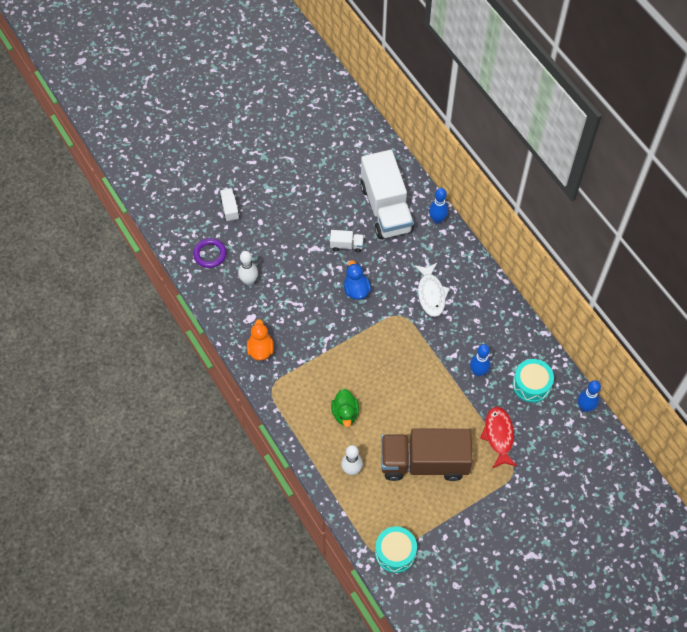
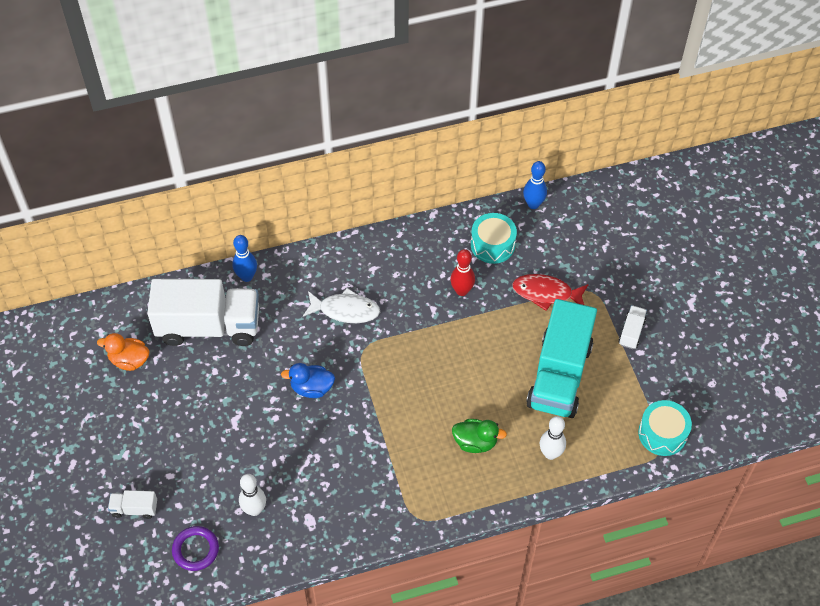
camera: 75 degrees left, 5 degrees down
(260, 349) = (359, 518): orange duck -> orange duck (129, 360)
(346, 245) = (245, 383): white truck -> white truck (631, 332)
(424, 462) = (559, 375): brown truck -> turquoise truck
(478, 372) = (462, 291): blue bowling pin -> red bowling pin

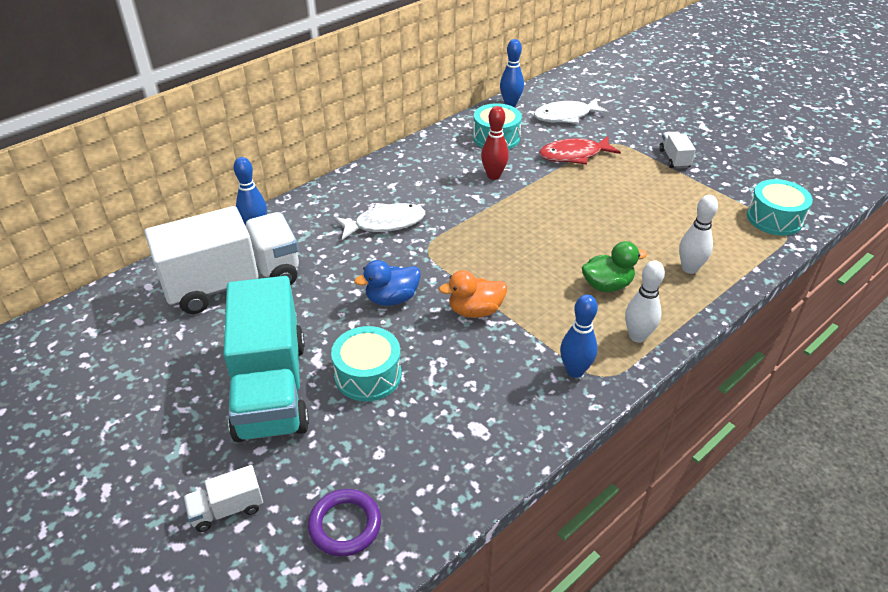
camera: 25 degrees left, 15 degrees down
(129, 360) = (144, 346): orange duck -> orange duck (475, 311)
(254, 509) = (399, 444): white bowling pin -> white bowling pin (637, 336)
(262, 448) = (368, 375): none -> turquoise drum
(400, 505) = (574, 371): none -> blue bowling pin
(559, 375) = (640, 207): turquoise truck -> turquoise truck (271, 388)
(573, 240) = (566, 116): none -> white fish

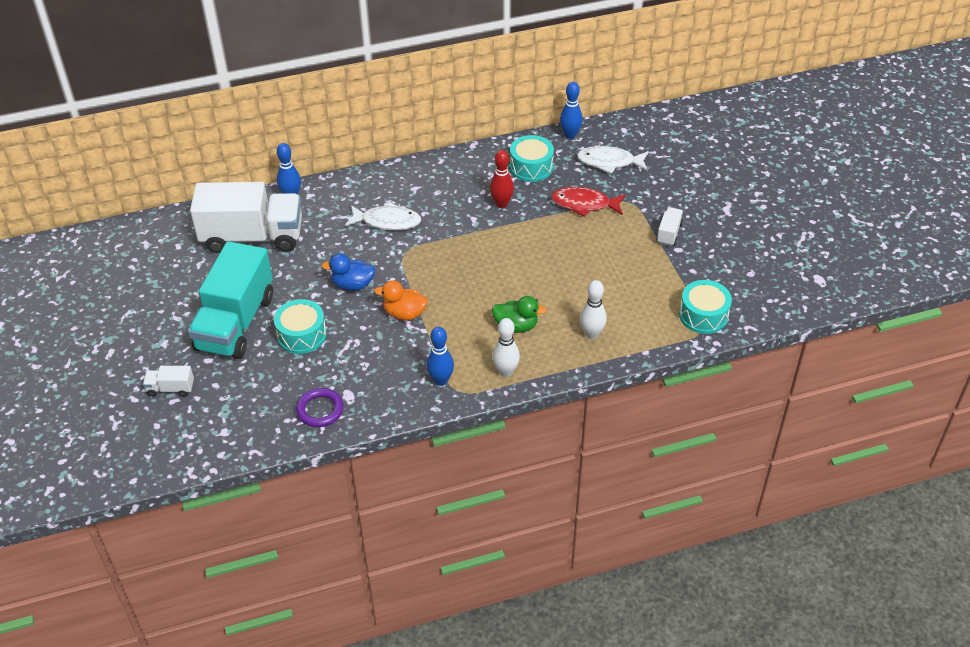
camera: 25 degrees right, 5 degrees up
(345, 525) = (231, 422): purple ring -> purple ring (320, 410)

